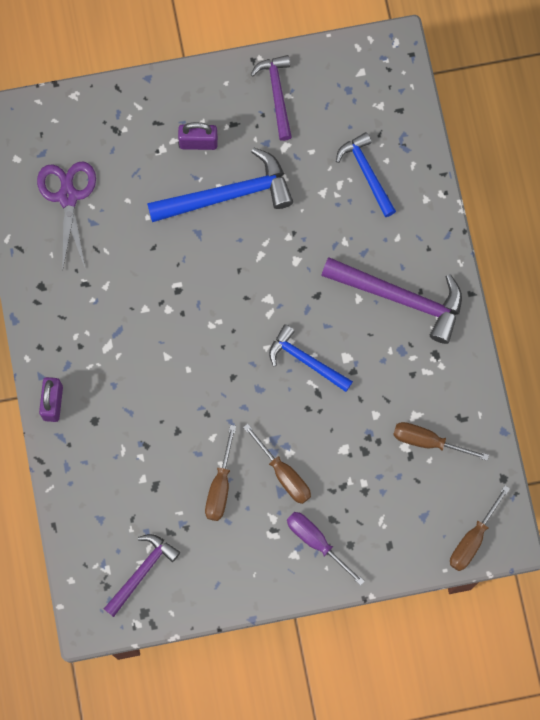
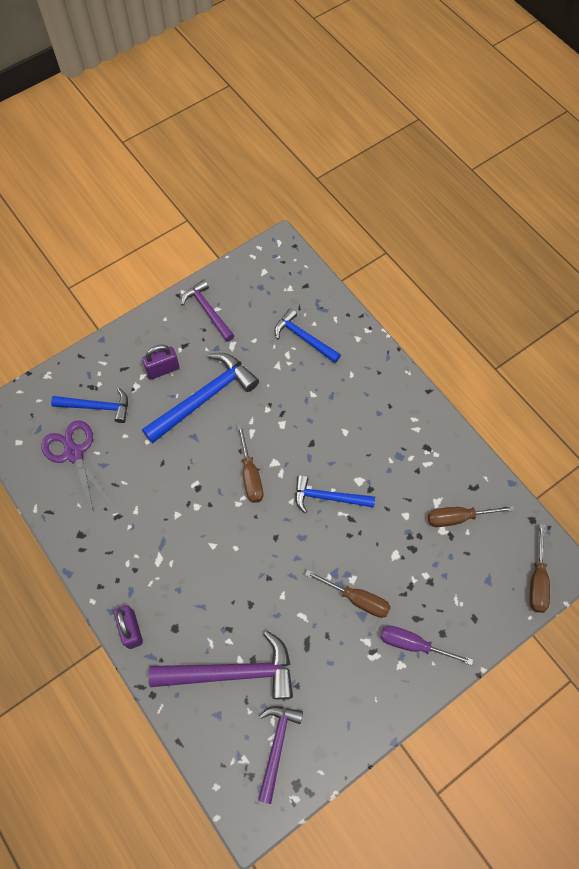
camera: 25 degrees left, 10 degrees down
(112, 155) = (97, 407): none -> blue hammer
(220, 486) = (309, 635): brown screwdriver -> brown screwdriver (250, 475)
(401, 298) = (377, 417): purple hammer -> purple hammer (232, 672)

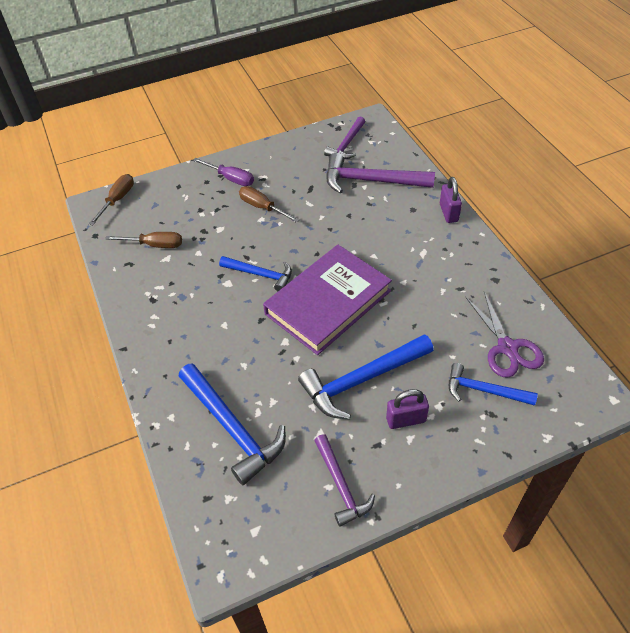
camera: 165 degrees left, 15 degrees down
(250, 475) = (328, 302): brown screwdriver -> purple book
(304, 338) = (232, 428): blue hammer -> blue hammer, size x1.61

